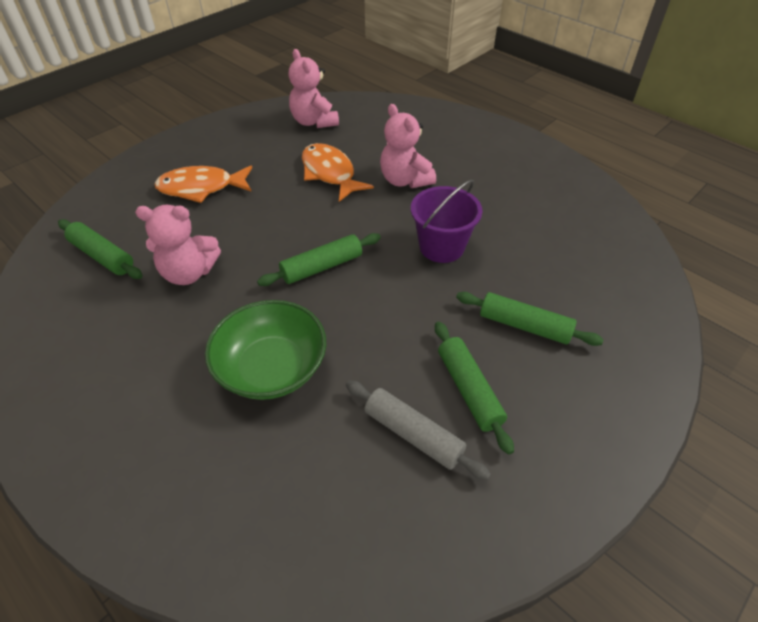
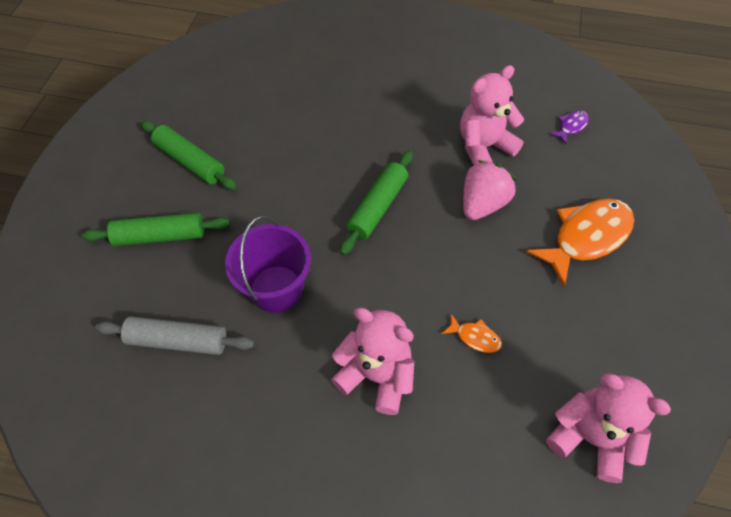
camera: 150 degrees right, 10 degrees up
(102, 256) = (571, 126): green rolling pin -> purple fish
(241, 234) = (482, 204): none -> pink strawberry
(272, 368) = (346, 112): green bowl -> none
(330, 173) = (475, 337): orange fish -> orange fish, size x0.45
(413, 434) = (218, 117): grey rolling pin -> grey rolling pin (178, 340)

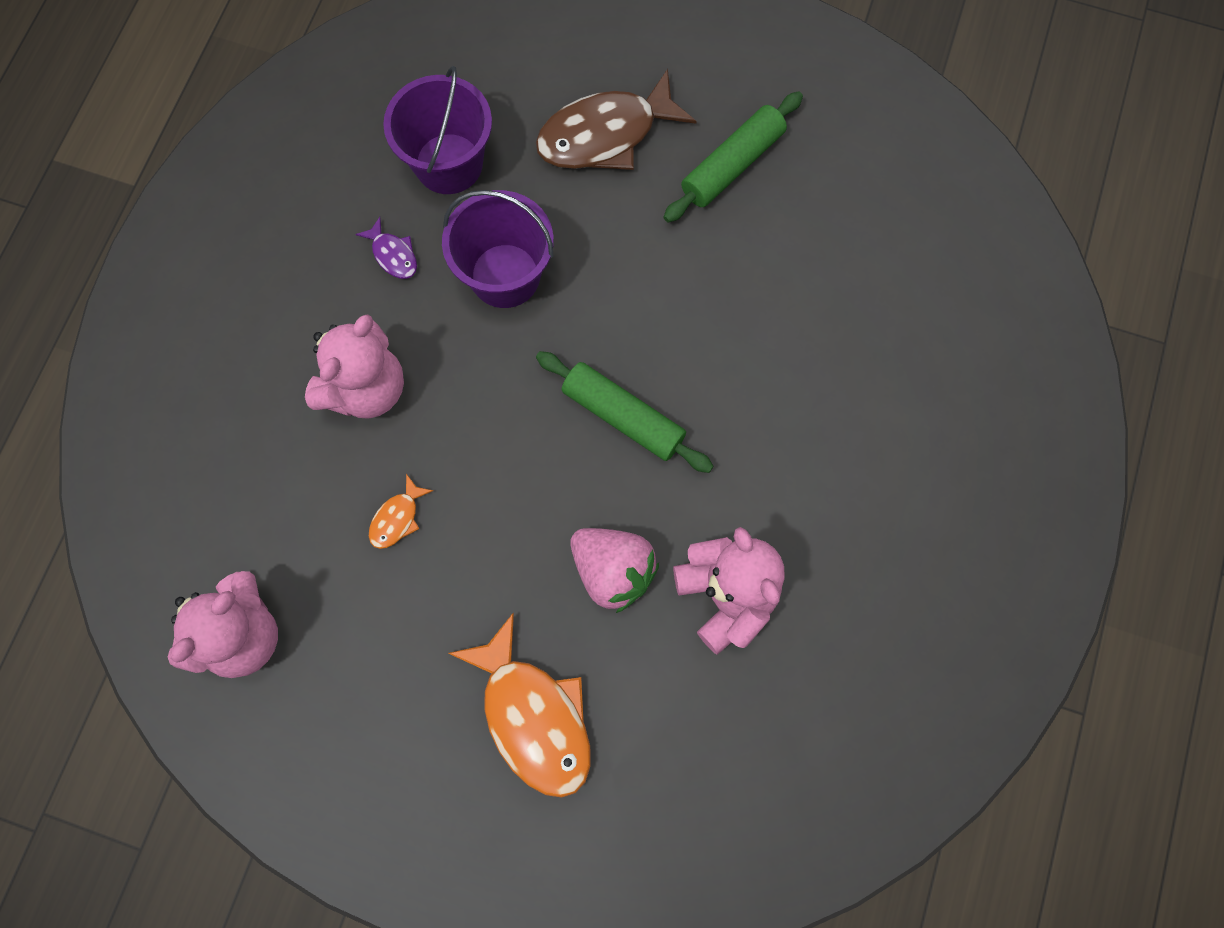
camera: 95 degrees right, 15 degrees up
(160, 236) = (605, 134): green rolling pin -> brown fish
(178, 340) = (448, 164): grey rolling pin -> purple bucket
(571, 126) = (761, 756): purple fish -> purple fish (393, 254)

